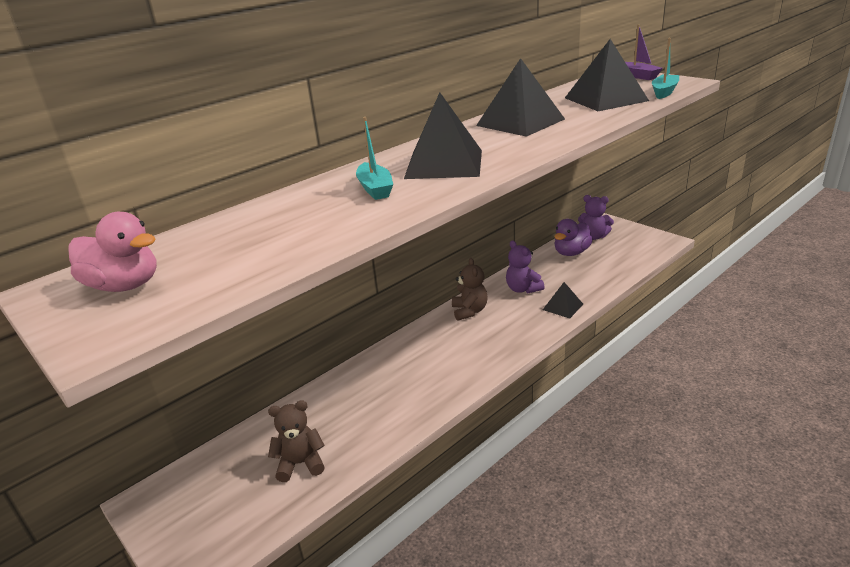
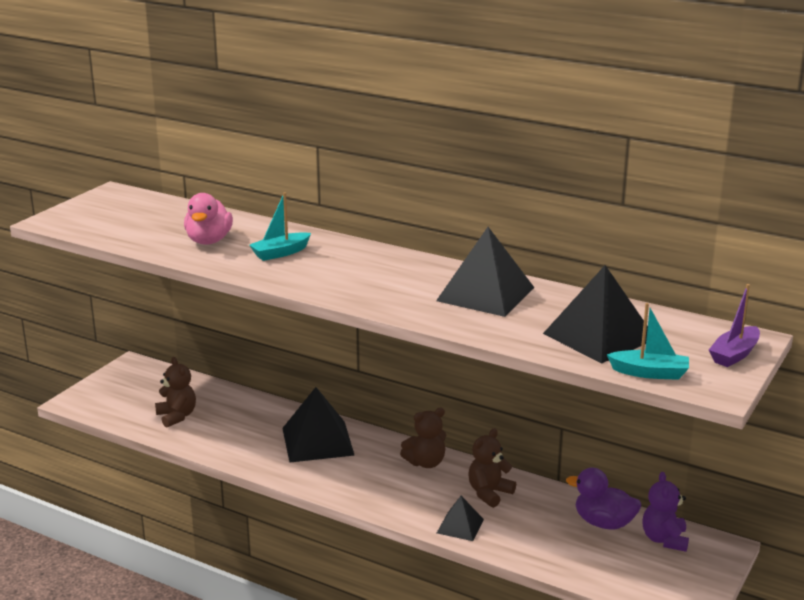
camera: 70 degrees right, 5 degrees down
(124, 285) = (116, 210): pink duck -> pink duck (209, 241)
(444, 164) = (345, 272): black pyramid -> black pyramid (317, 441)
(522, 289) = (489, 493): purple teddy bear -> brown teddy bear

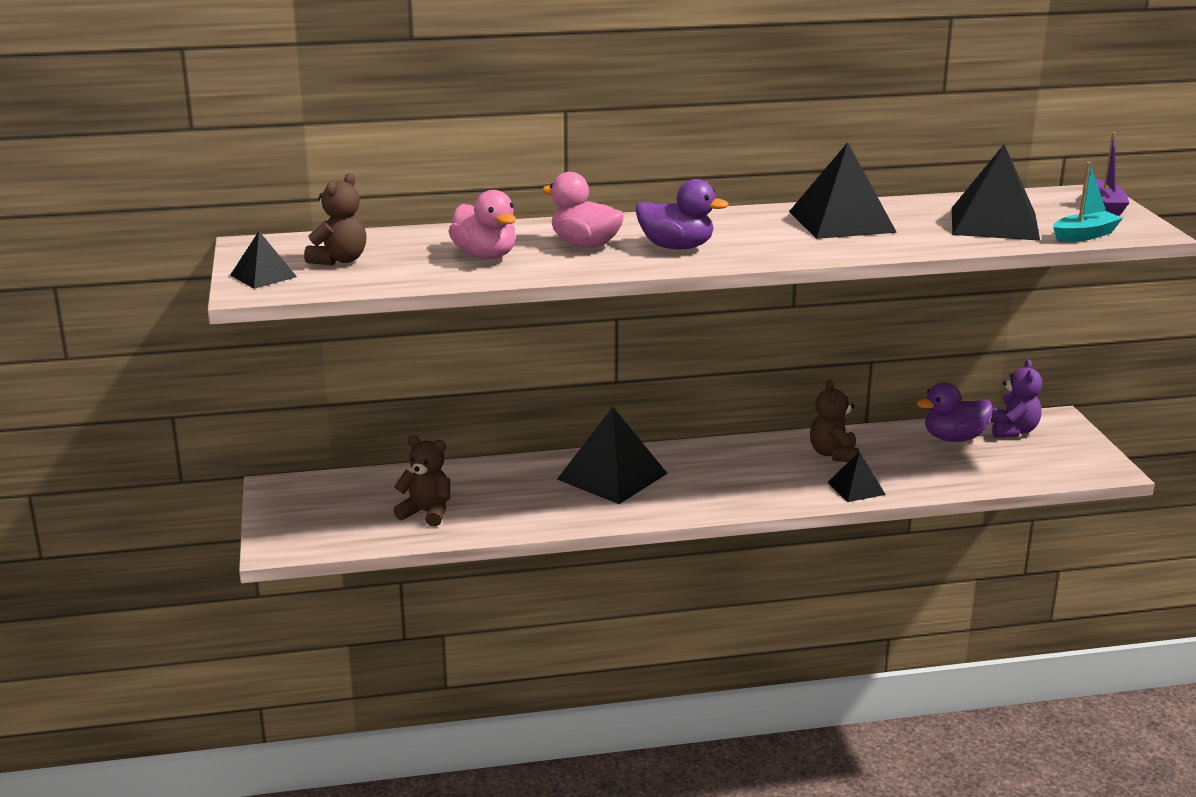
camera: 40 degrees left, 0 degrees up
(75, 214) = (263, 276): none -> black pyramid
(280, 253) = (585, 244): turquoise boat -> pink duck
(330, 274) = (676, 247): none -> purple duck
(426, 463) = (740, 453): brown teddy bear -> brown teddy bear (339, 260)
(664, 539) = (1013, 431): purple teddy bear -> purple teddy bear turned 135 degrees counterclockwise

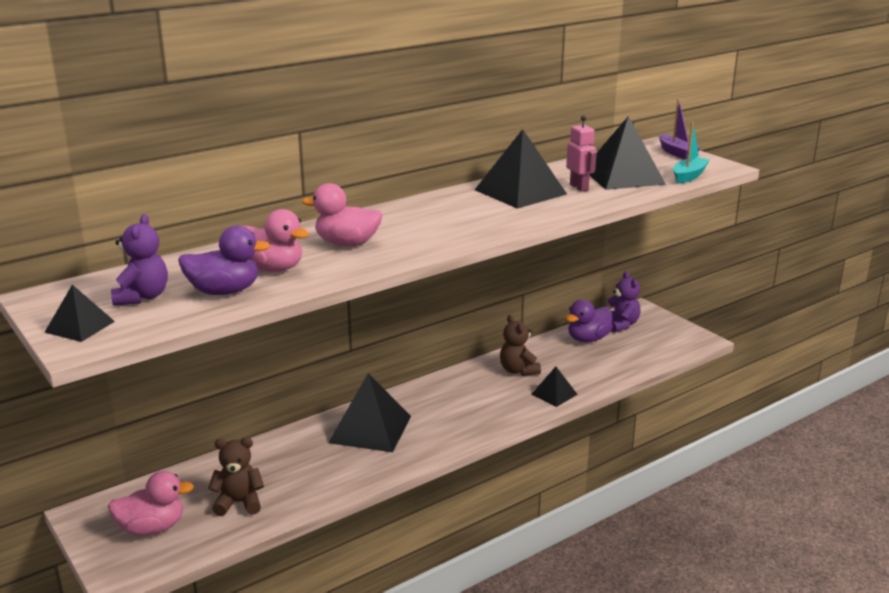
camera: 25 degrees left, 0 degrees up
(330, 514) = (152, 528): none -> pink duck
(339, 260) = (142, 297): brown teddy bear -> purple teddy bear
(676, 247) = (421, 233): purple duck -> purple duck (224, 291)
(921, 227) = (579, 187): none -> pink robot

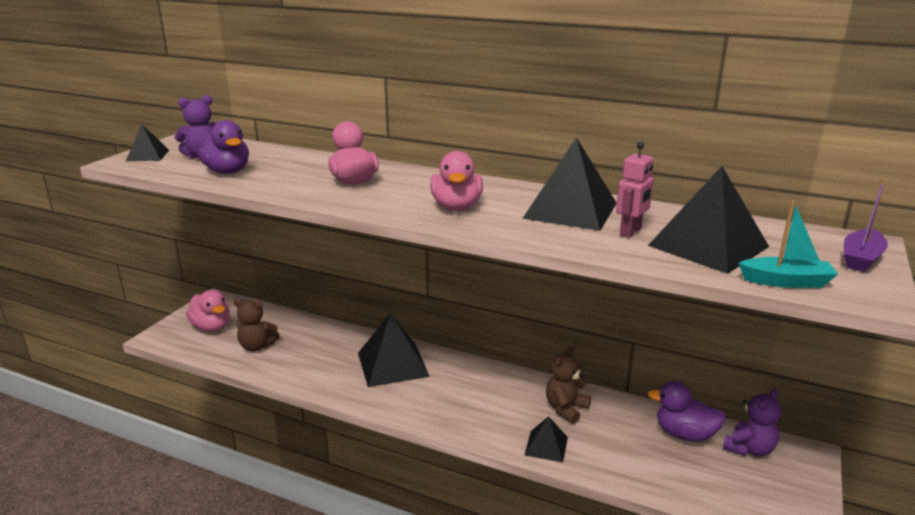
camera: 60 degrees right, 0 degrees up
(239, 503) = (257, 346): brown teddy bear -> brown teddy bear turned 135 degrees clockwise
(272, 268) = (280, 173): pink duck -> pink duck (456, 207)

